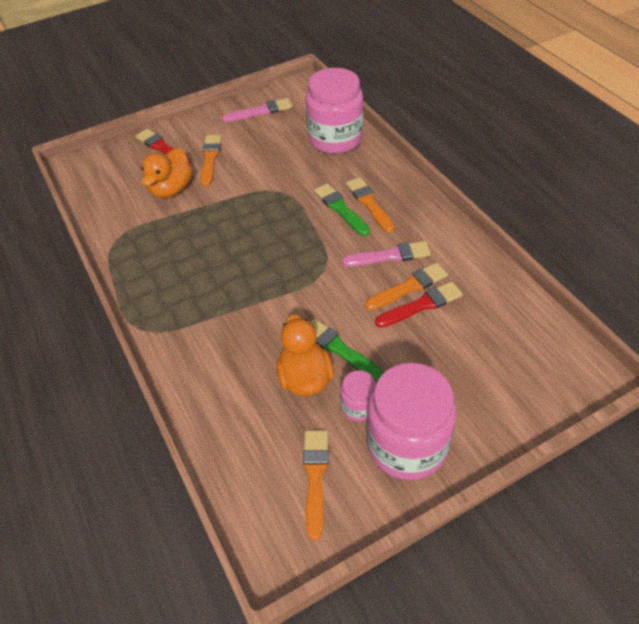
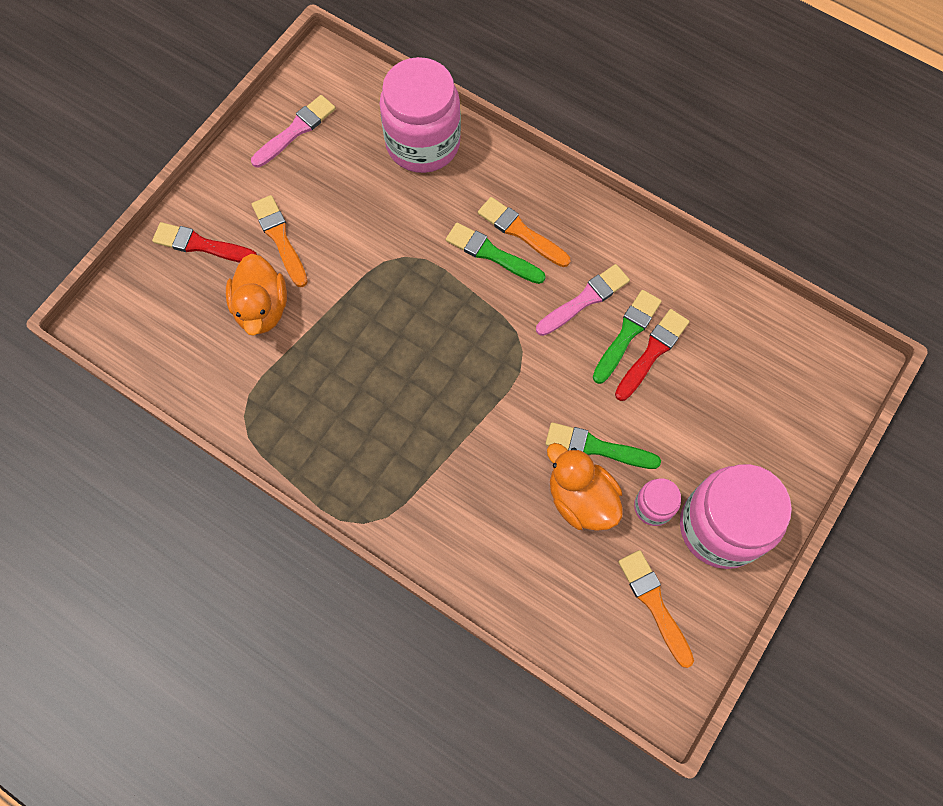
camera: 30 degrees left, 20 degrees up
(409, 287) = (627, 334): orange brush -> green brush

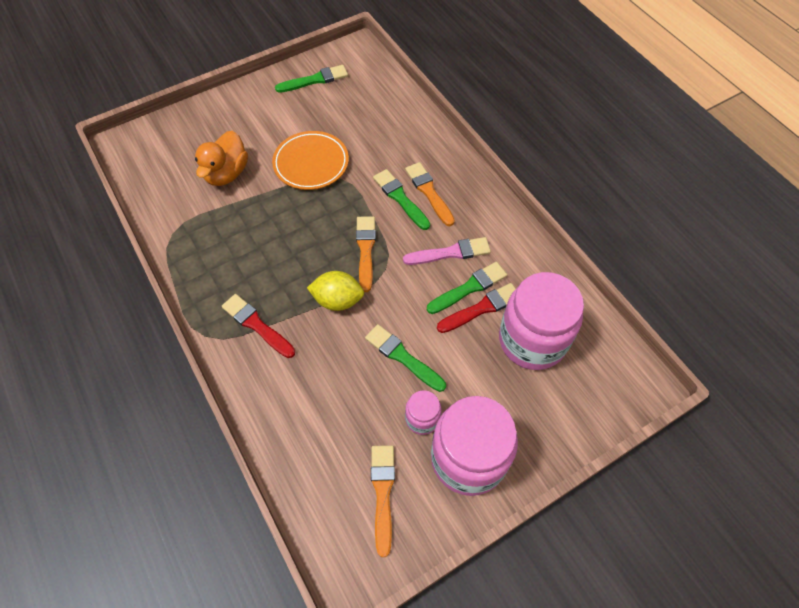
camera: 25 degrees right, 10 degrees down
(201, 245) = (213, 123): red brush -> red brush (256, 325)
(280, 238) = (265, 137): orange brush -> orange brush (365, 250)
(296, 130) = (315, 80): pink brush -> green brush
(359, 251) = (311, 163): none -> orange plate
(423, 143) = (393, 115): pink jar -> pink jar (532, 340)
(490, 413) = (338, 300): none -> yellow lemon
(581, 499) = (370, 388): orange duck -> none

